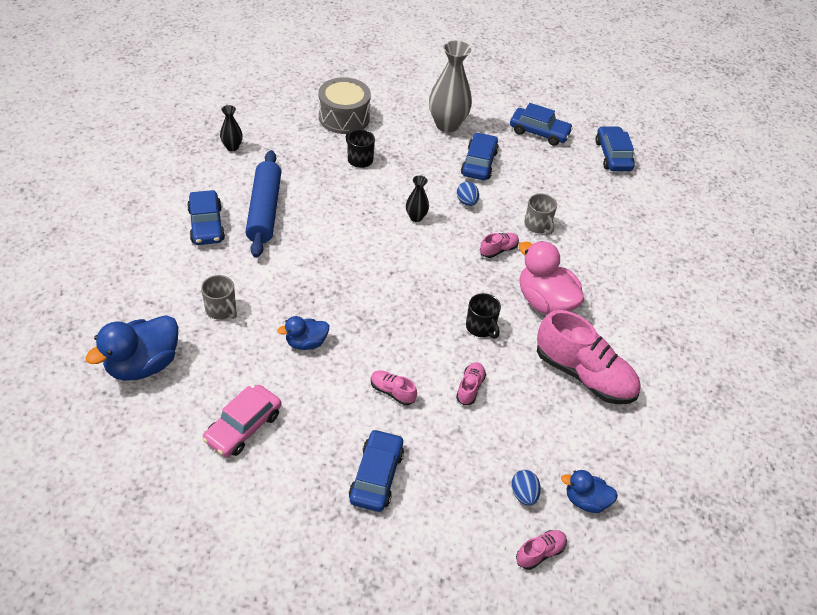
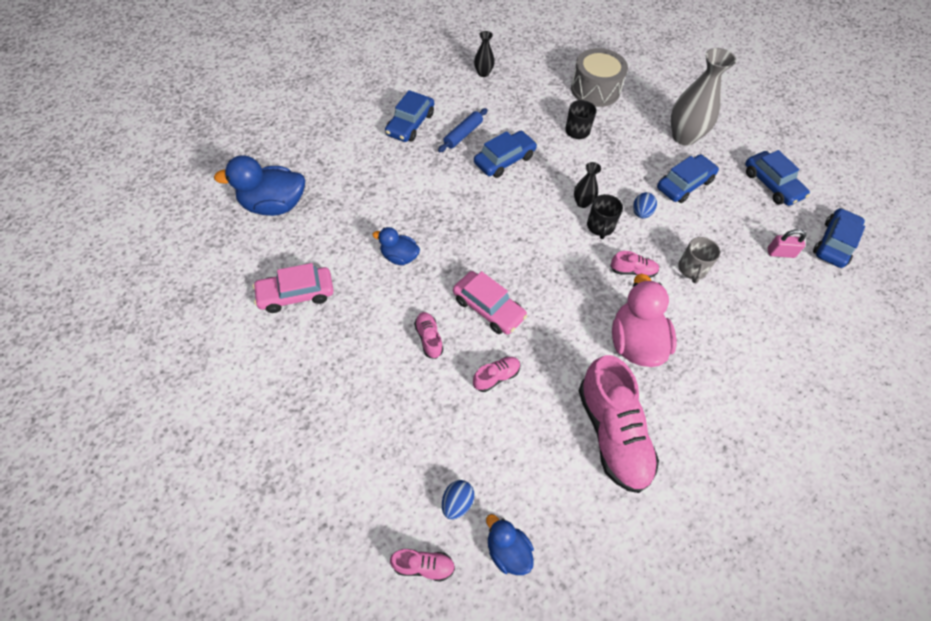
camera: 40 degrees right, 10 degrees up
(221, 309) = (362, 194): grey mug -> none
(264, 210) = (463, 134): blue rolling pin -> blue rolling pin, size x0.55
(376, 476) = (354, 399): blue car -> blue car (504, 160)
(417, 340) = (488, 308): none -> pink car
(481, 327) = (554, 330): black mug -> black mug (600, 227)
(585, 181) = (780, 253): none -> pink padlock

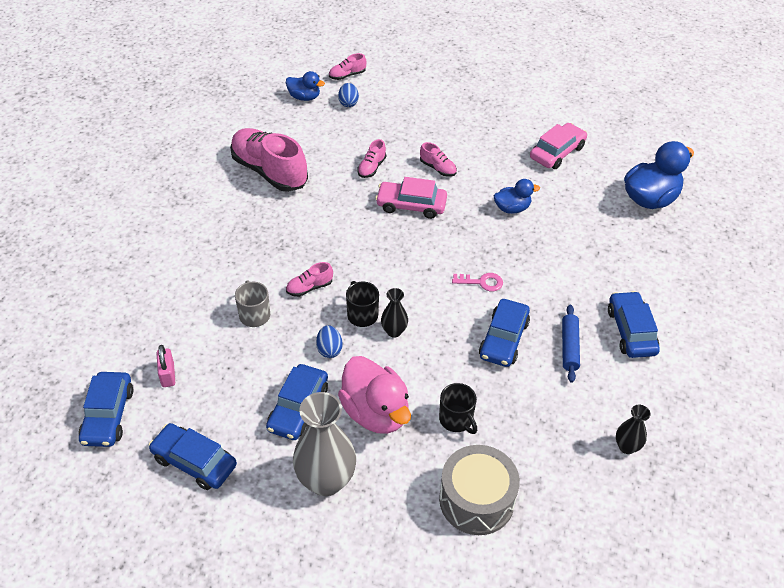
camera: 150 degrees right, 10 degrees down
(485, 206) = (481, 282): none -> pink key
(635, 342) = (279, 232): pink duck -> pink duck (375, 412)
(780, 253) = (168, 375): pink padlock -> pink padlock turned 75 degrees counterclockwise

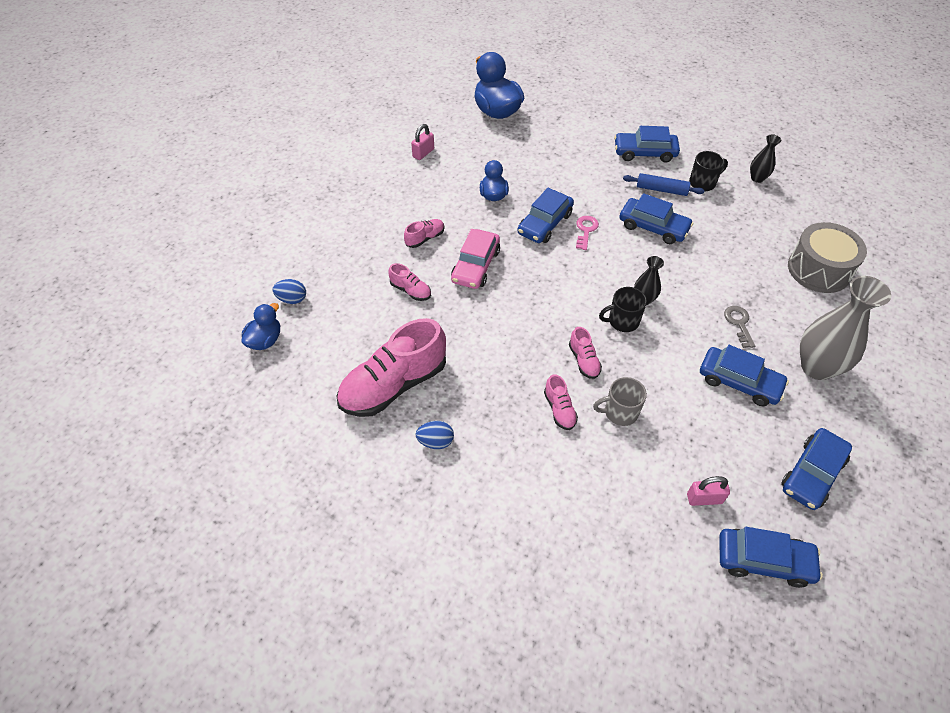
camera: 80 degrees left, 5 degrees up
(329, 349) = (666, 351): blue egg -> blue egg (435, 441)
(347, 75) = (239, 295): pink shoe -> pink shoe (559, 409)
(375, 412) = (739, 323): pink duck -> grey key
(456, 419) = (741, 270): black mug -> black mug (703, 183)
(482, 250) = (544, 223): none -> blue car
(557, 152) = (423, 153): pink car -> pink padlock

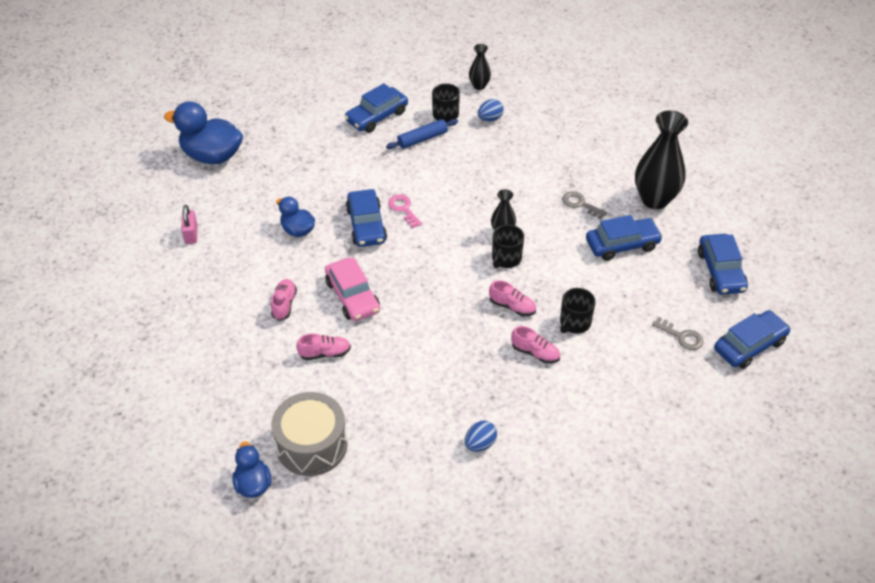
camera: 45 degrees left, 5 degrees down
(292, 299) = (233, 435): blue egg -> blue egg (490, 119)
(394, 385) = (401, 431): pink shoe -> none
(620, 412) = (574, 323): grey mug -> black mug
(653, 227) = (449, 173): blue car -> none
(704, 498) = (681, 336): pink padlock -> grey key
(816, 367) = (654, 199): grey vase -> black vase
(819, 269) = (588, 129): grey drum -> grey drum (311, 445)

